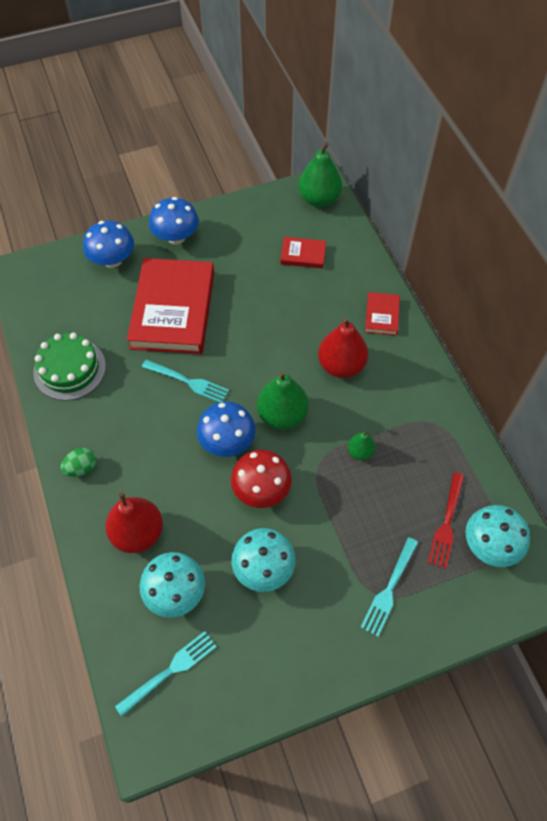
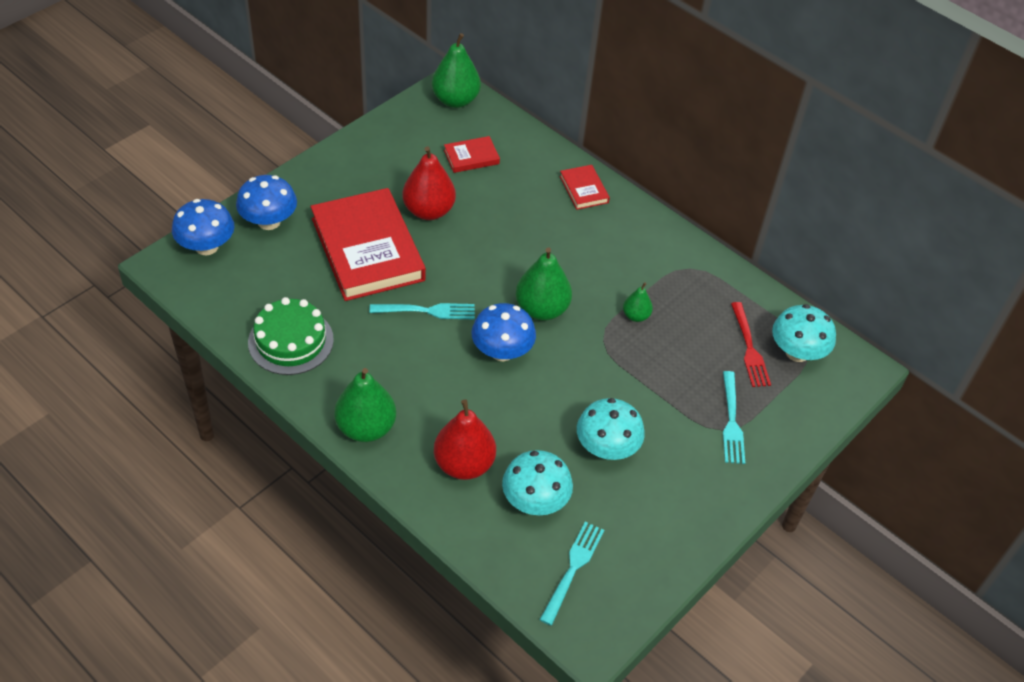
camera: 30 degrees left, 10 degrees down
(81, 468) = (366, 428): green egg -> green pear
(176, 237) = (325, 179): blue mushroom -> blue mushroom (206, 246)
(261, 490) = (562, 382): red mushroom -> none
(341, 365) = (571, 246): red pear -> red pear (428, 211)

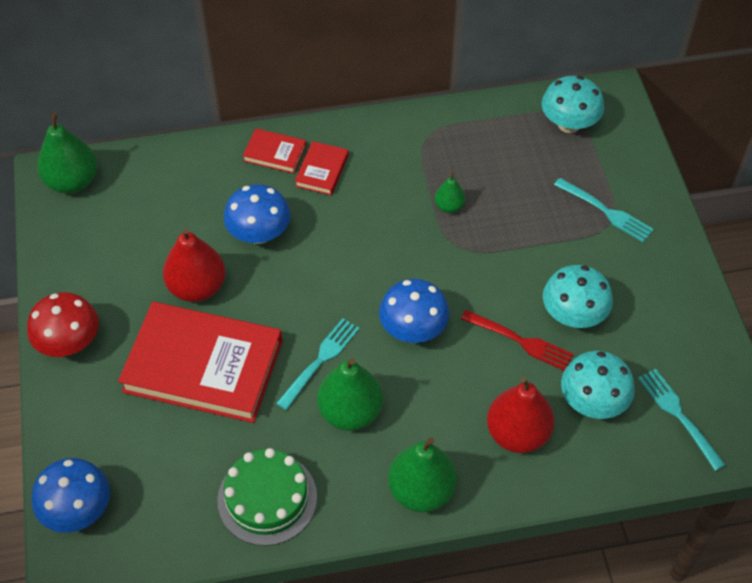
camera: 50 degrees left, 5 degrees up
(269, 221) = (92, 433): blue mushroom -> blue mushroom (259, 233)
(327, 171) = (69, 343): none -> red mushroom
(471, 157) = (158, 213): red book -> red book (322, 170)
(541, 309) = (388, 270): green pear -> green pear (350, 412)
(749, 348) = (541, 151): red fork -> red fork (520, 341)

